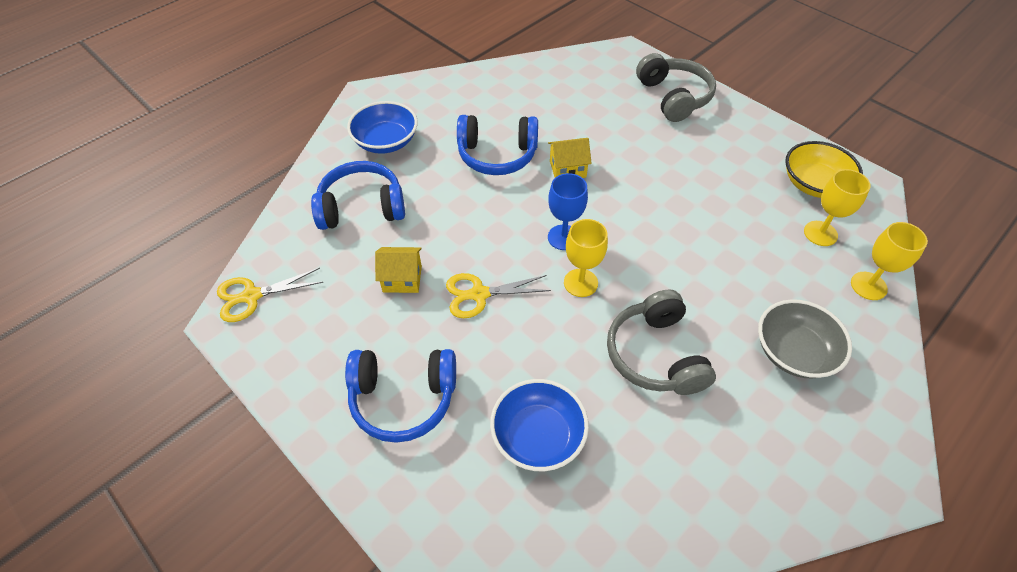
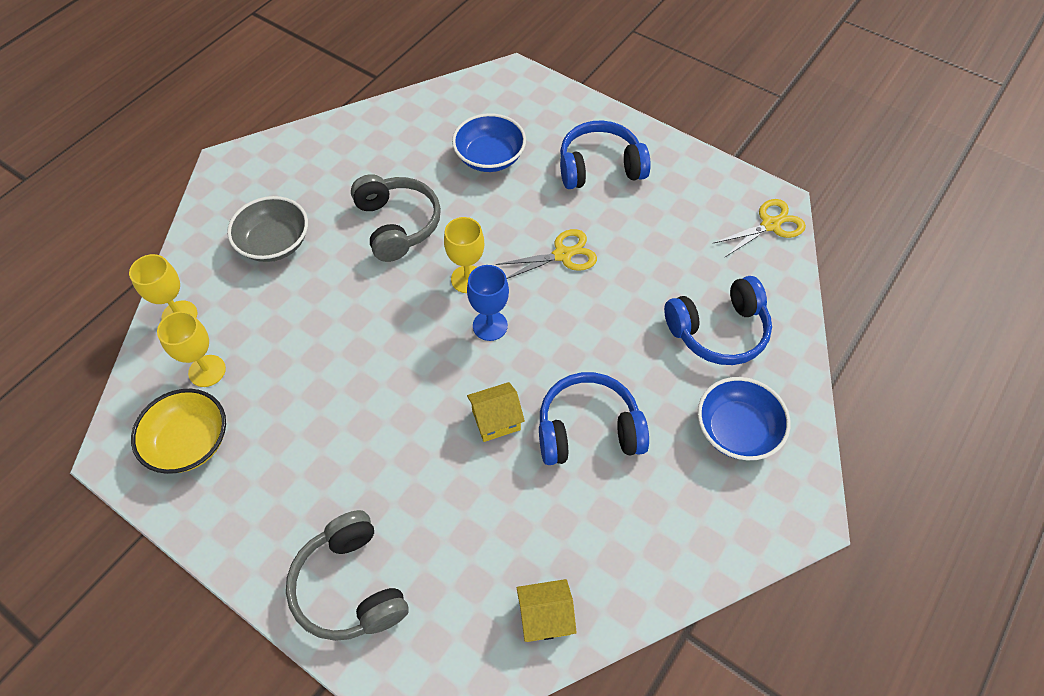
camera: 170 degrees right, 5 degrees up
(402, 279) = (640, 259): yellow house -> yellow house (545, 616)

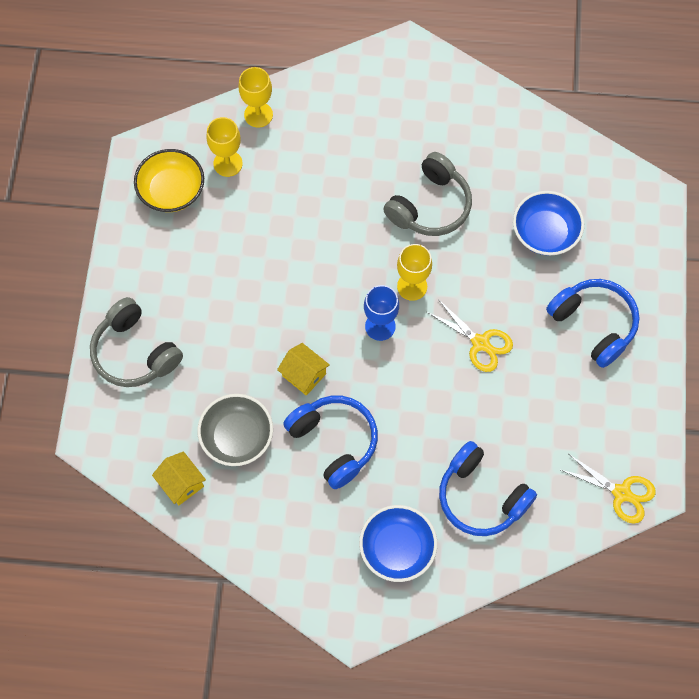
camera: 60 degrees right, 10 degrees up
(275, 243) = (357, 132): grey bowl -> grey bowl (237, 437)
(350, 586) = (135, 352): grey headphones -> grey headphones turned 75 degrees counterclockwise

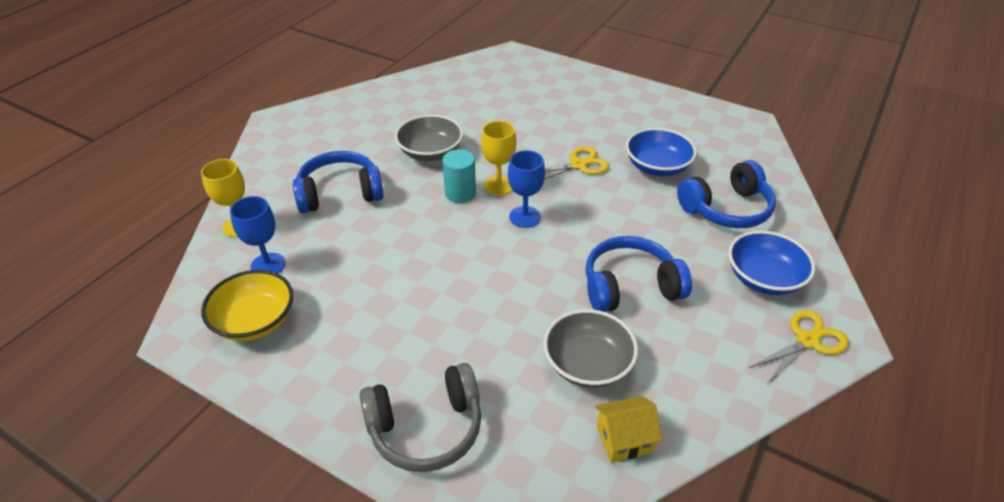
camera: 65 degrees left, 25 degrees down
(228, 163) = (268, 265): yellow goblet -> blue goblet
(304, 375) = (544, 285): yellow house -> none
(385, 259) = (460, 193): none -> turquoise cylinder
(430, 206) = (430, 152): grey headphones -> grey bowl
(545, 233) = (502, 105): blue bowl -> blue bowl (657, 167)
(594, 324) = (596, 107): blue headphones -> blue headphones (340, 193)
(621, 493) = (749, 136): yellow scissors -> yellow scissors (807, 341)

